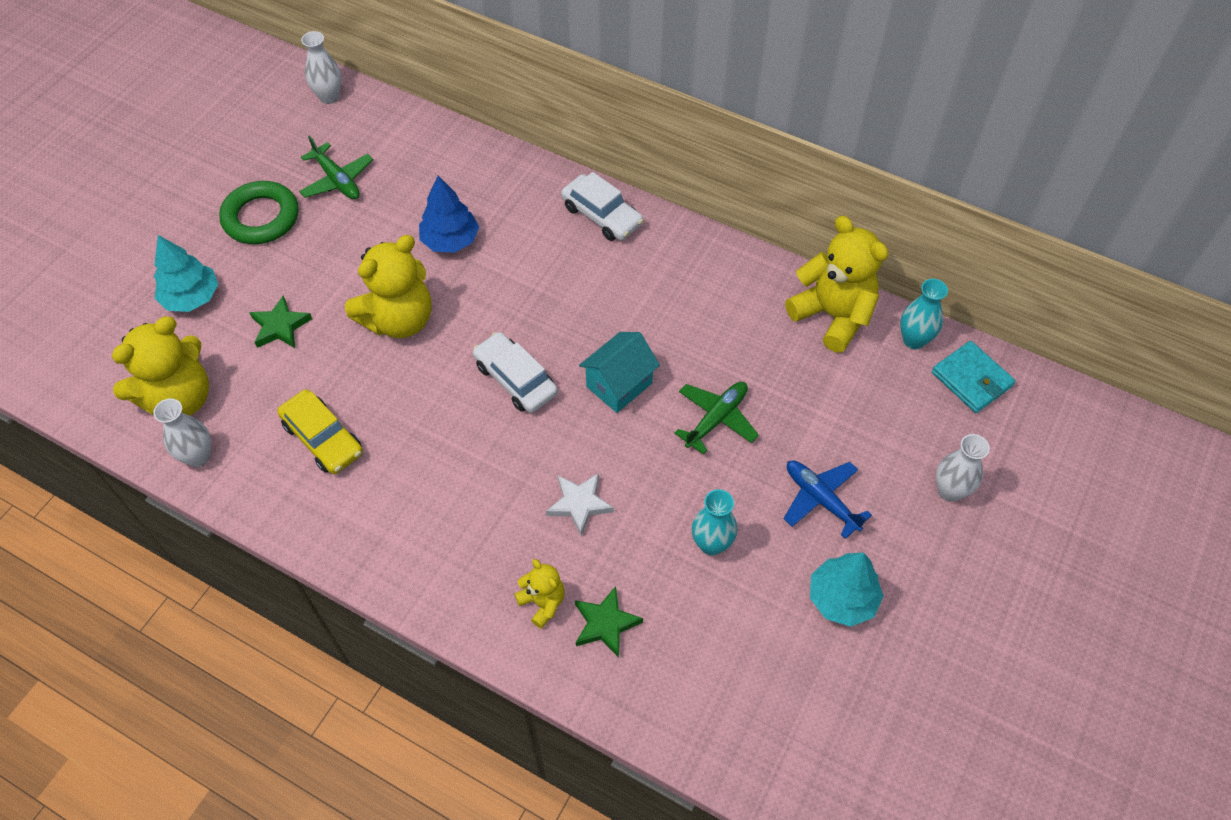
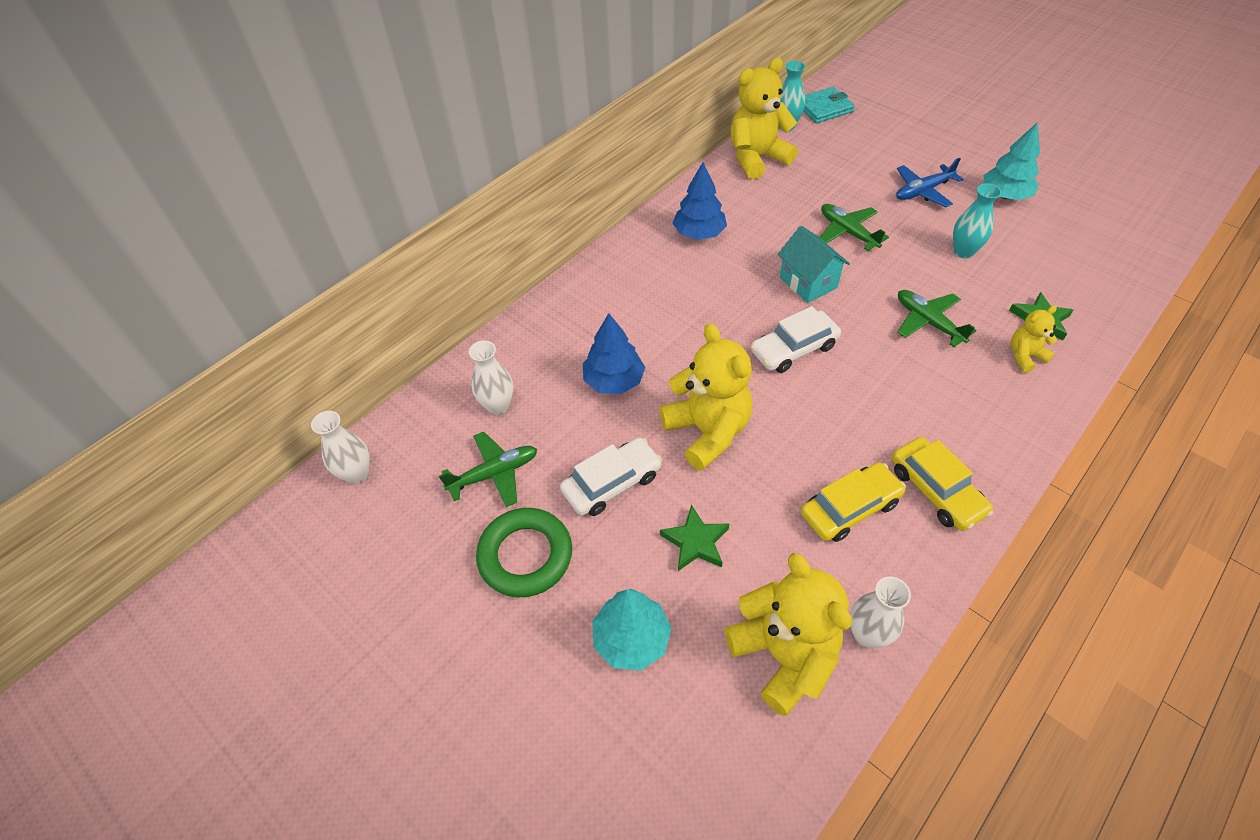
camera: 75 degrees left, 5 degrees down
(349, 510) = (936, 490): none -> yellow car
(579, 504) = (928, 322): white star -> green plane
(602, 215) = (616, 269): white car -> white car (612, 483)
(676, 276) = (699, 233): none -> blue tree
(949, 491) = (915, 134): white vase -> white vase (498, 406)

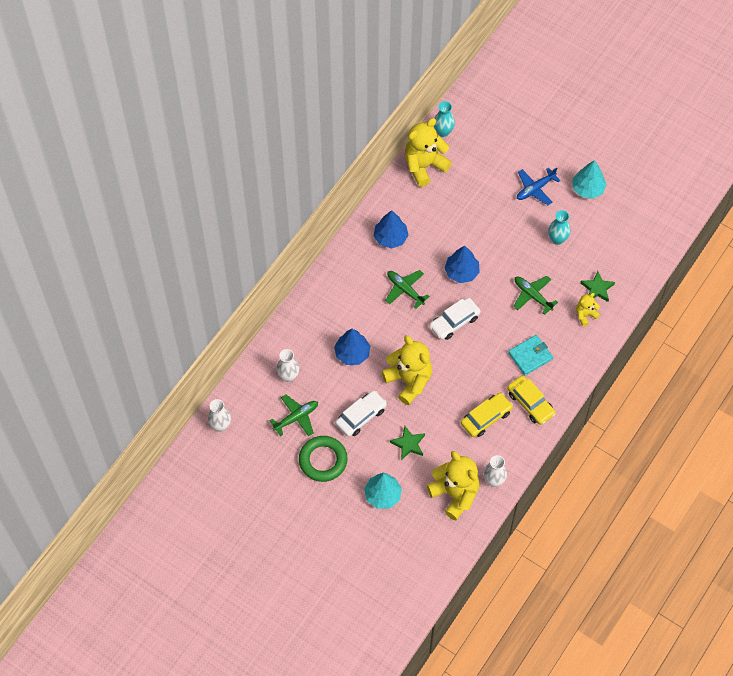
camera: 10 degrees left, 10 degrees up
(808, 282) = (461, 272): turquoise house -> blue tree
(824, 108) = (469, 111): turquoise wallet -> turquoise wallet (530, 356)
(847, 232) = (486, 229): green plane -> green plane (405, 290)

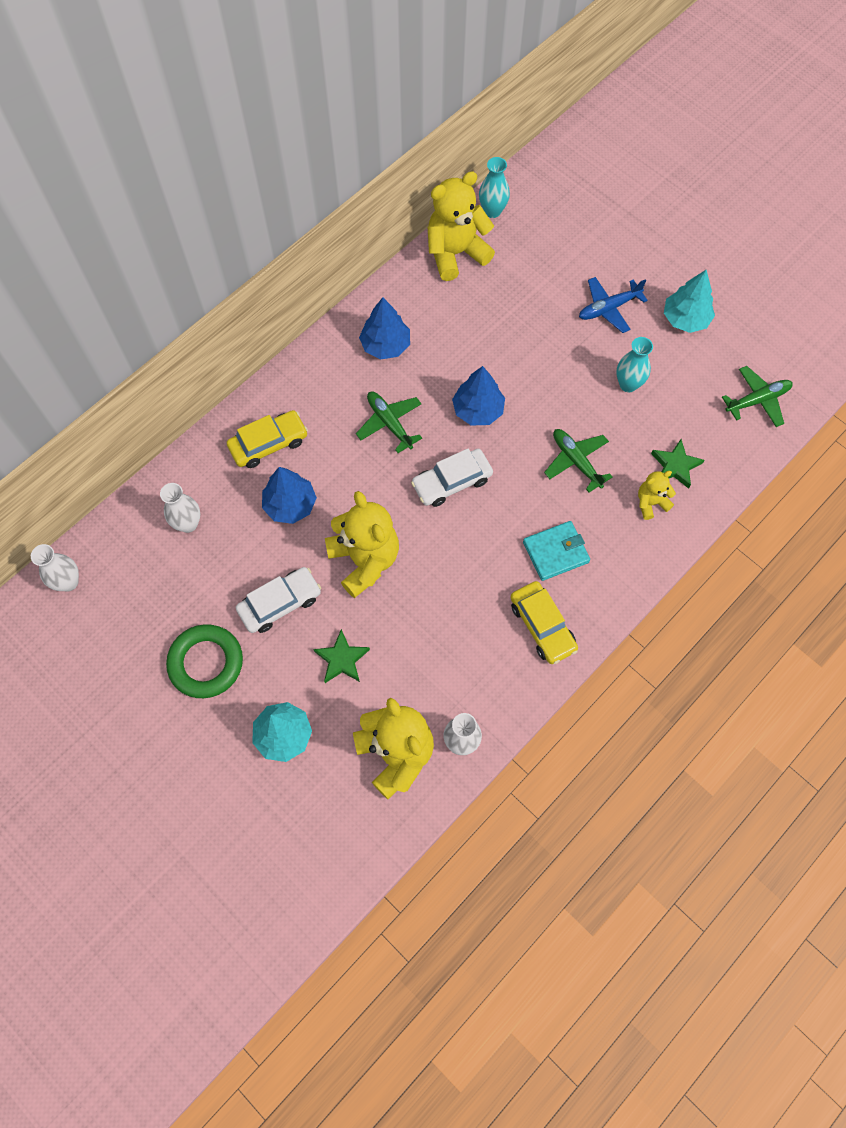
camera: 10 degrees right, 5 degrees up
(296, 417) = (183, 589): green plane -> green plane (757, 400)
(486, 418) = (469, 637): yellow car -> yellow car (268, 444)

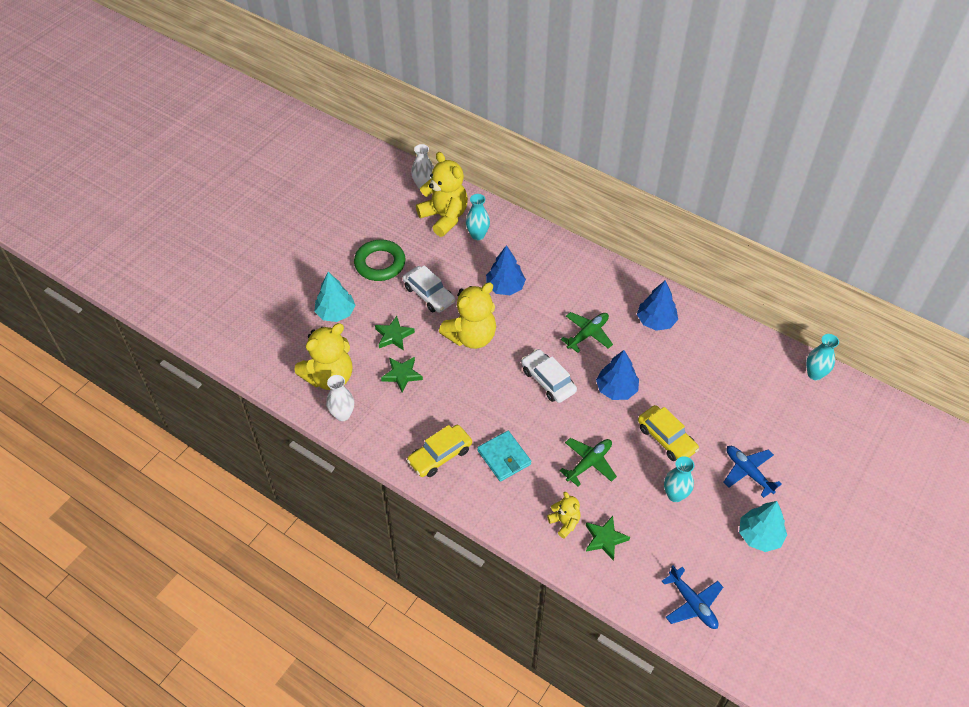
camera: 80 degrees right, 15 degrees down
(188, 524) = (477, 235): white vase -> turquoise vase
(268, 444) = (550, 266): yellow car -> yellow car (666, 438)
(410, 656) = (402, 375): none -> green star
(456, 253) = (760, 354): yellow teddy bear -> yellow teddy bear (444, 217)
(757, 400) = (692, 604): green plane -> blue plane

